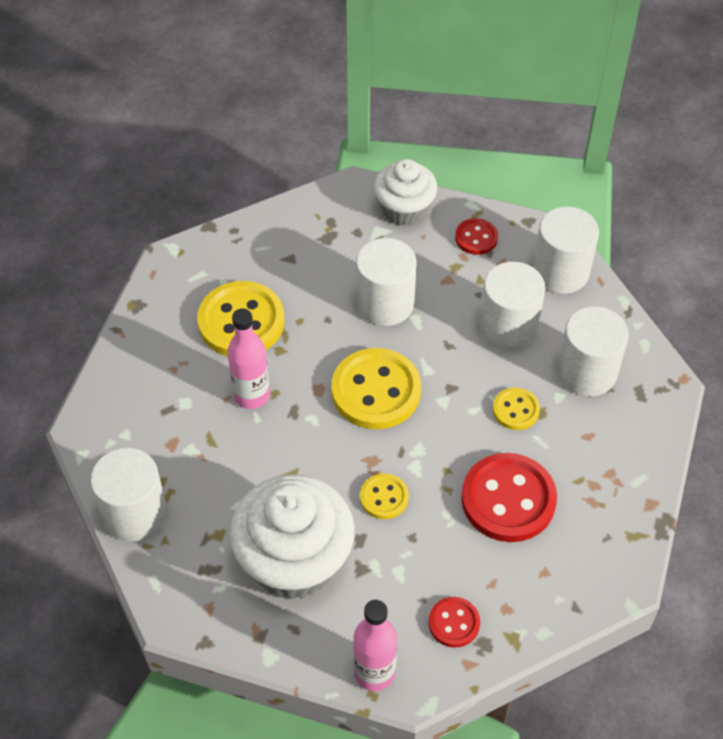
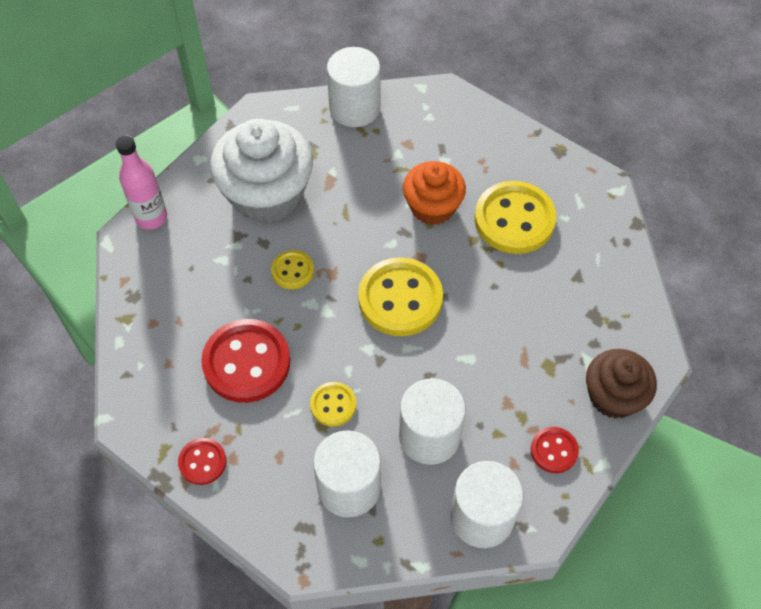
camera: 110 degrees right, 5 degrees up
(251, 395) = (432, 207): pink bottle -> orange cupcake
(385, 303) = (496, 338): white cylinder -> none
(404, 209) = (613, 396): white cupcake -> brown cupcake
(454, 623) = (160, 282): red button -> red button (202, 462)

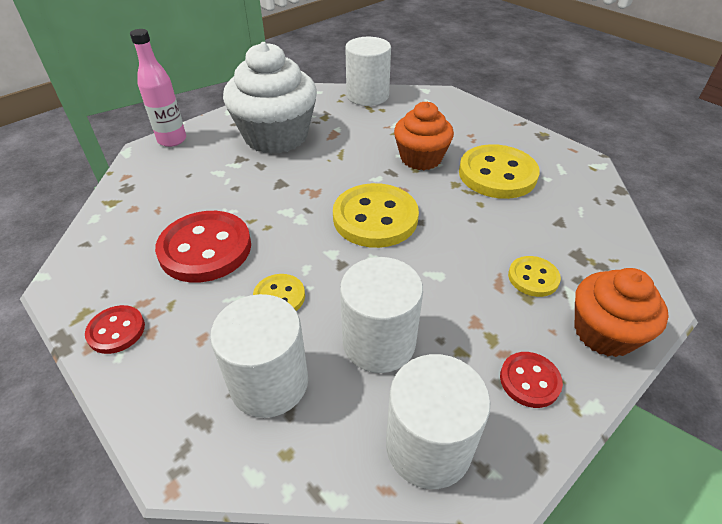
camera: 10 degrees right, 15 degrees down
(292, 271) = (278, 186): yellow button -> yellow button (533, 278)
(613, 396) = (604, 332): brown cupcake -> orange cupcake

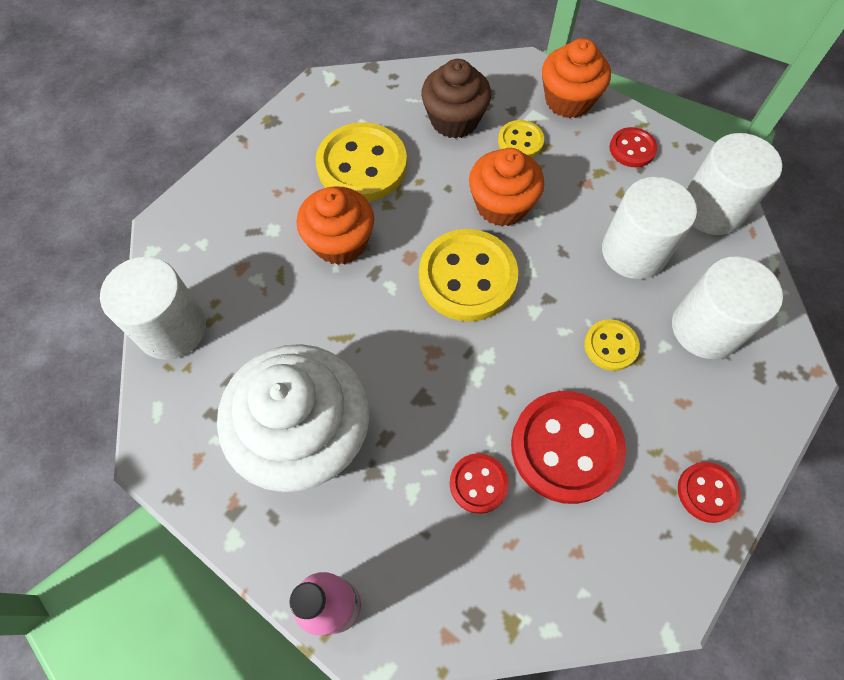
camera: 100 degrees left, 20 degrees up
(206, 200) = (478, 483): none -> red button
(449, 250) = (501, 205): none -> orange cupcake
(557, 234) = (454, 120): none -> brown cupcake

